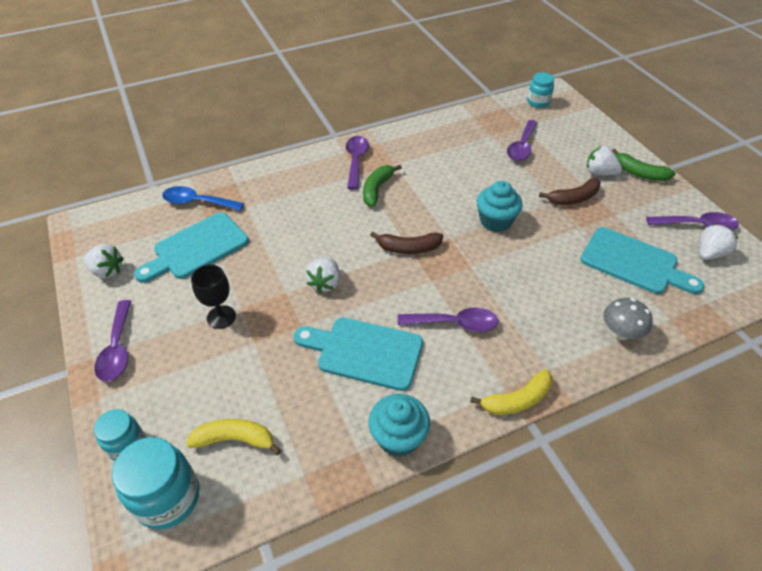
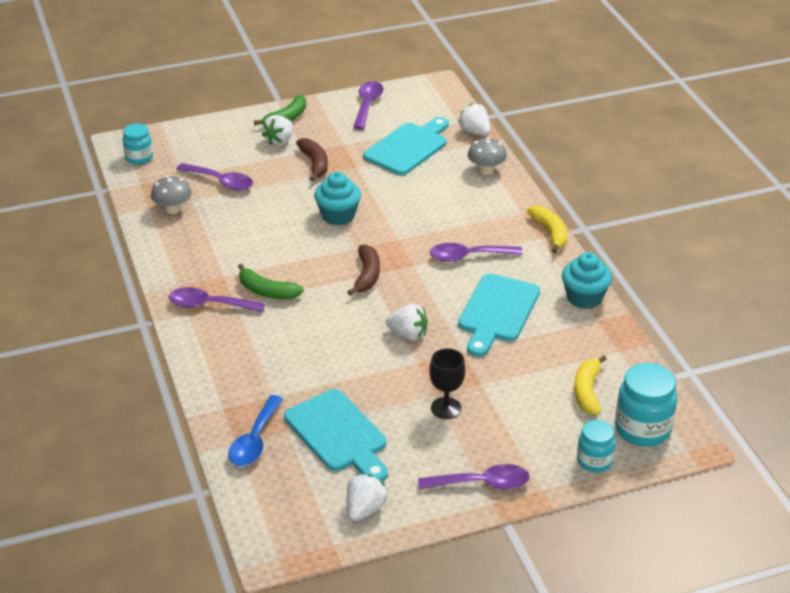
camera: 85 degrees left, 10 degrees down
(454, 323) = (468, 256): purple spoon -> purple spoon turned 105 degrees counterclockwise
(475, 127) = (173, 209): none -> grey mushroom
(709, 253) = (403, 107): white strawberry -> white strawberry (475, 132)

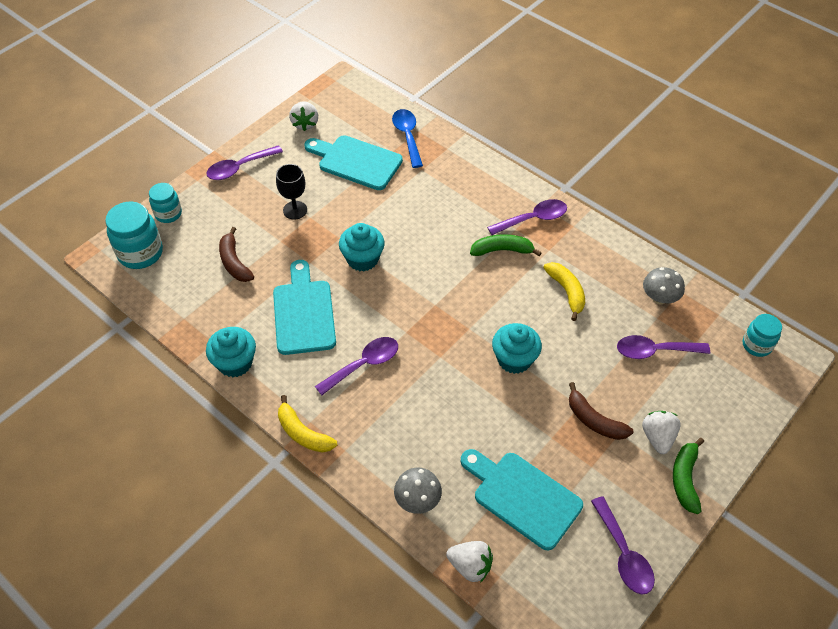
camera: 150 degrees right, 15 degrees up
(367, 275) = (436, 302): brown banana -> brown banana (234, 262)
(408, 147) = (523, 497): turquoise cutting board -> turquoise cutting board turned 120 degrees clockwise
(408, 334) = (362, 259): white strawberry -> turquoise cupcake
(587, 391) = (195, 268): yellow banana -> yellow banana (566, 292)

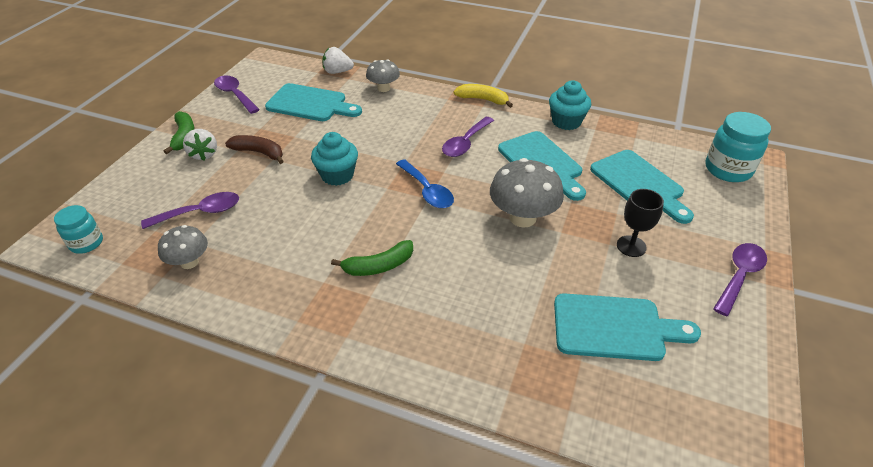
camera: 160 degrees right, 10 degrees down
(168, 214) = (748, 207): turquoise jar -> none
(234, 262) = (639, 184): brown banana -> turquoise cutting board
(305, 124) = (730, 367): white strawberry -> none
(362, 259) = (522, 218): turquoise cupcake -> grey mushroom
(407, 136) = (576, 392): blue spoon -> blue spoon (427, 190)
(533, 219) = (352, 314): purple spoon -> none
(566, 292) = (296, 242): yellow banana -> none

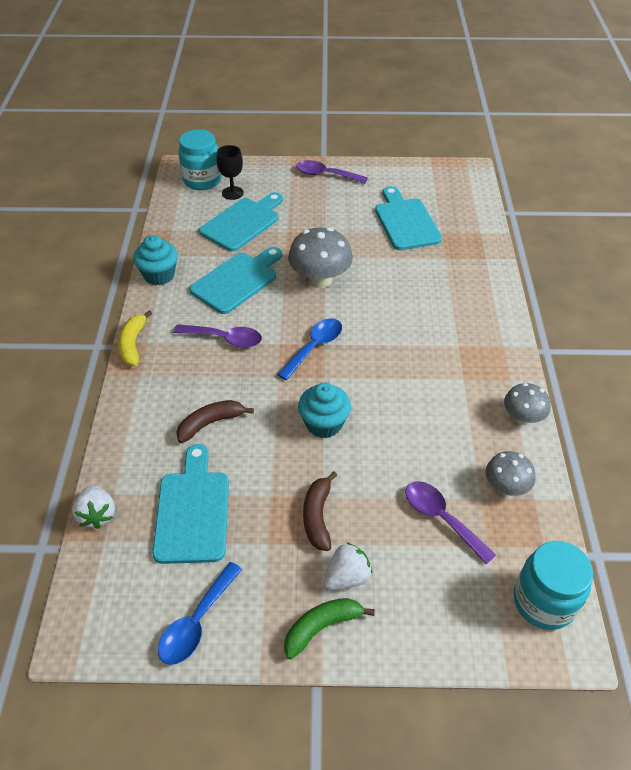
camera: 110 degrees left, 5 degrees up
(86, 243) = (544, 601): turquoise jar -> turquoise jar, size x1.62
(235, 95) = (197, 622): purple spoon -> blue spoon
(378, 122) = (210, 423): none -> brown banana
(378, 266) = (425, 350): green banana -> none
(383, 88) = (131, 444): grey mushroom -> grey mushroom (522, 417)
(631, 246) = (322, 221): black goblet -> black goblet (232, 193)

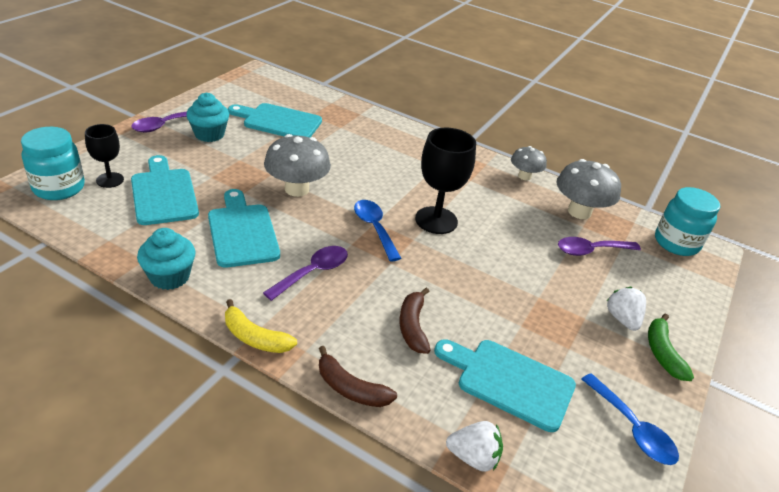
camera: 65 degrees left, 10 degrees down
(318, 516) = (557, 308): brown banana -> brown banana (350, 388)
(324, 423) = (464, 262): turquoise cupcake -> turquoise cupcake (209, 134)
(367, 380) = (436, 220): none -> black goblet
(506, 487) = (579, 212): grey mushroom -> grey mushroom, size x1.65

